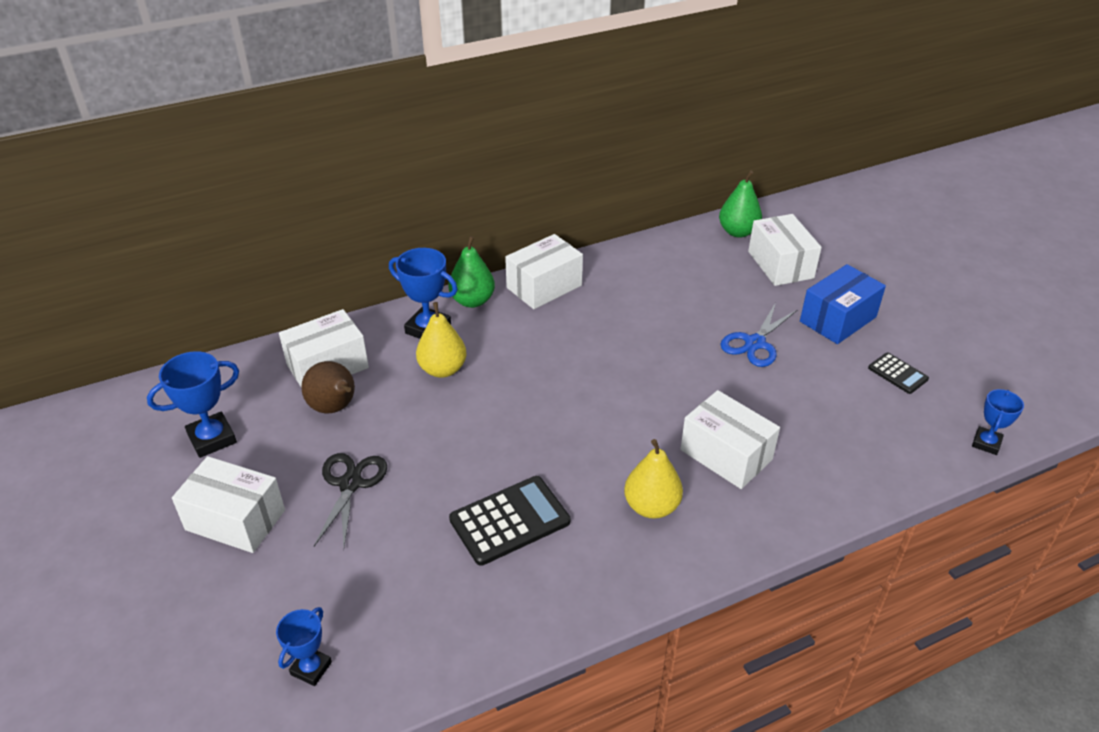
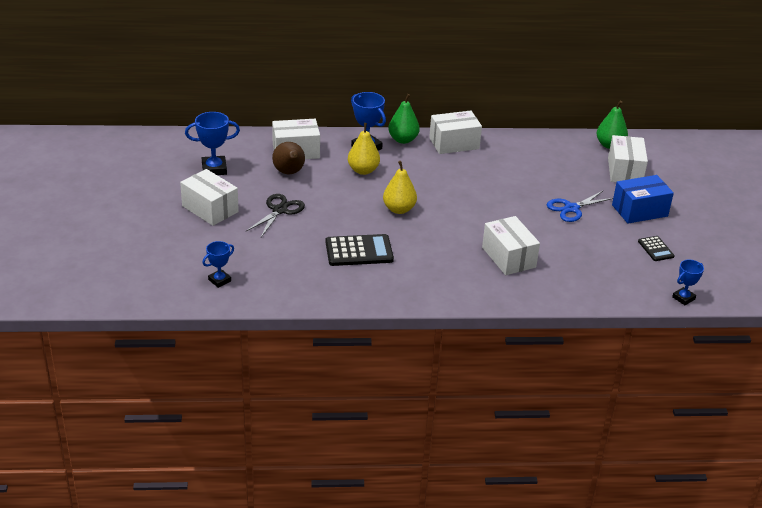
camera: 20 degrees right, 5 degrees down
(651, 506) = (445, 268): yellow pear -> yellow pear (399, 209)

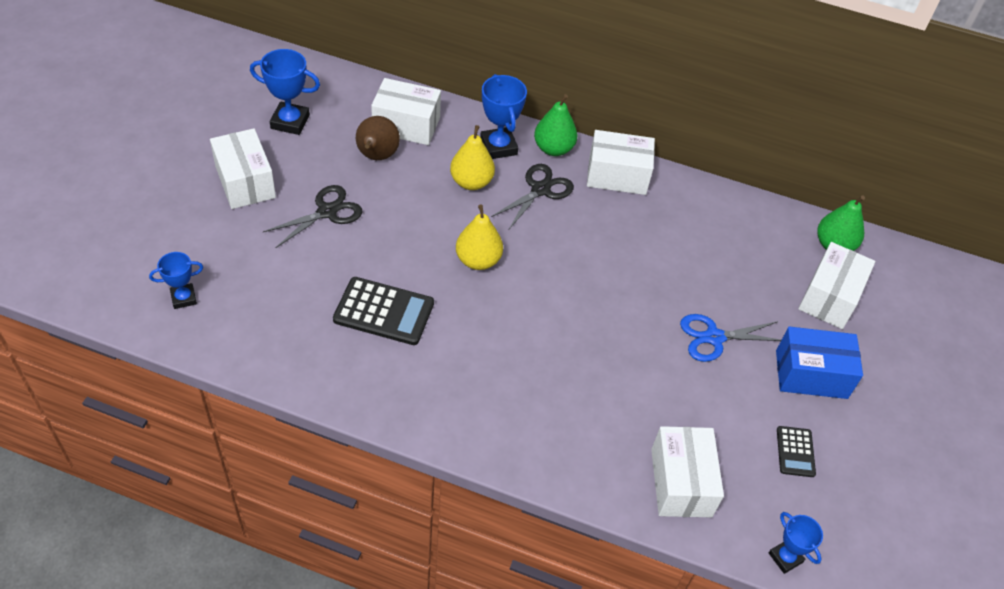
camera: 20 degrees right, 15 degrees up
(411, 163) = (540, 190): none -> black scissors
(508, 257) = (575, 392): white box -> white box (681, 482)
(683, 298) = (785, 557): blue trophy -> blue trophy turned 75 degrees clockwise

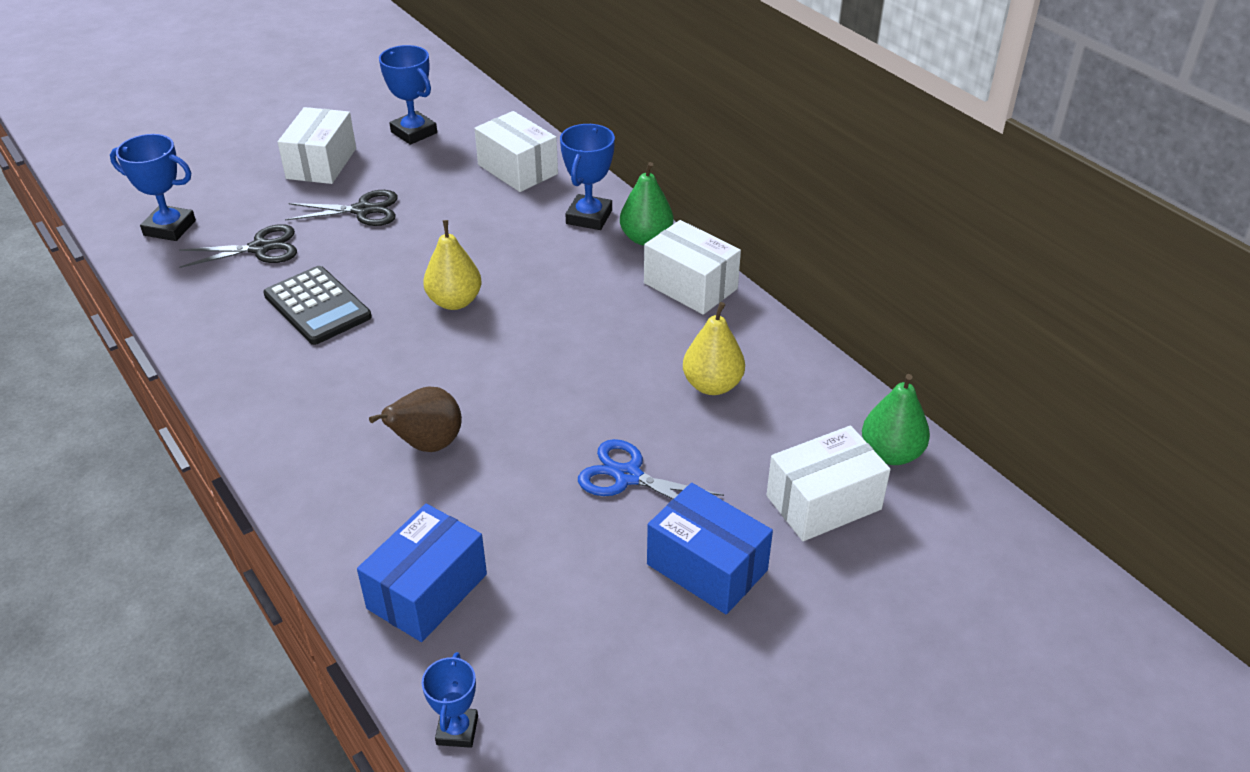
camera: 40 degrees right, 10 degrees down
(183, 298) = (169, 228): blue trophy -> blue trophy, size x1.59
(377, 156) = (460, 184): brown pear -> brown pear (427, 445)
(471, 182) = (526, 236): yellow pear -> yellow pear (712, 385)
(540, 190) = (590, 268): black scissors -> black scissors (260, 248)
(681, 482) = (427, 591): white box -> blue box
(795, 452) = (595, 633): black calculator -> none

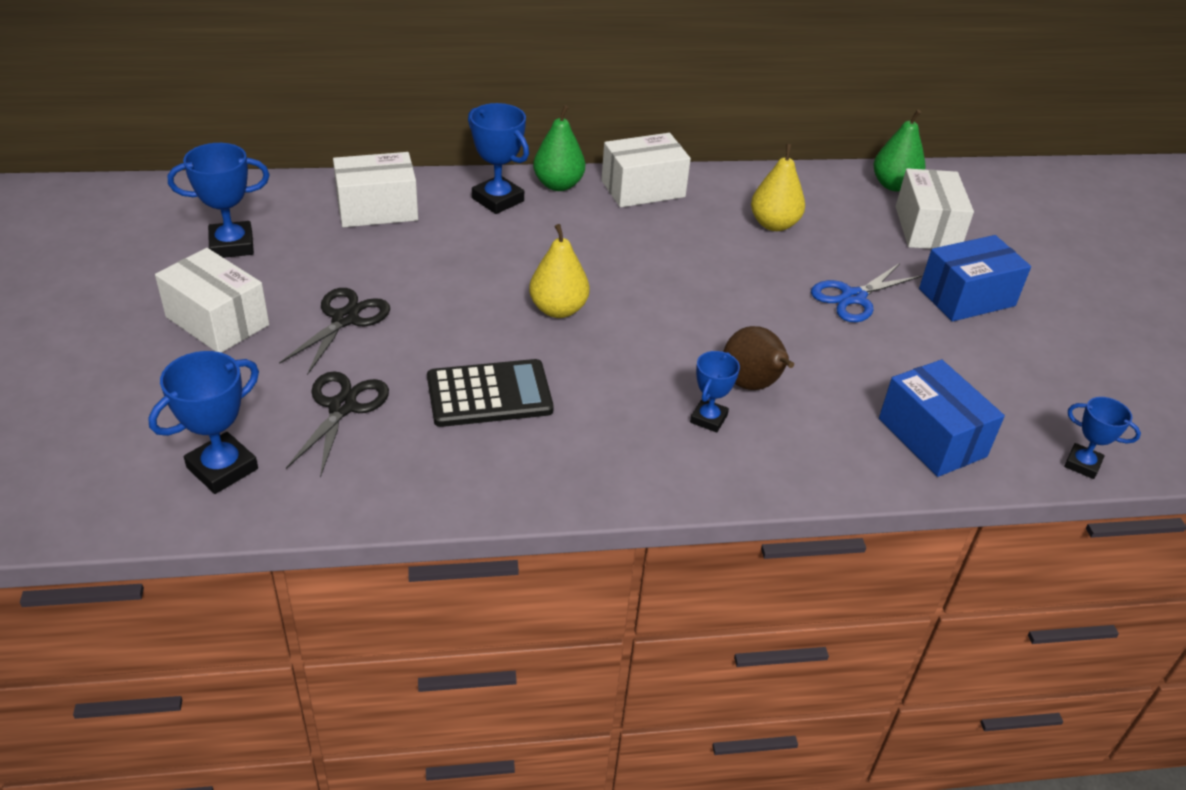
camera: 65 degrees left, 0 degrees up
(361, 431) = (708, 419): none -> blue trophy

